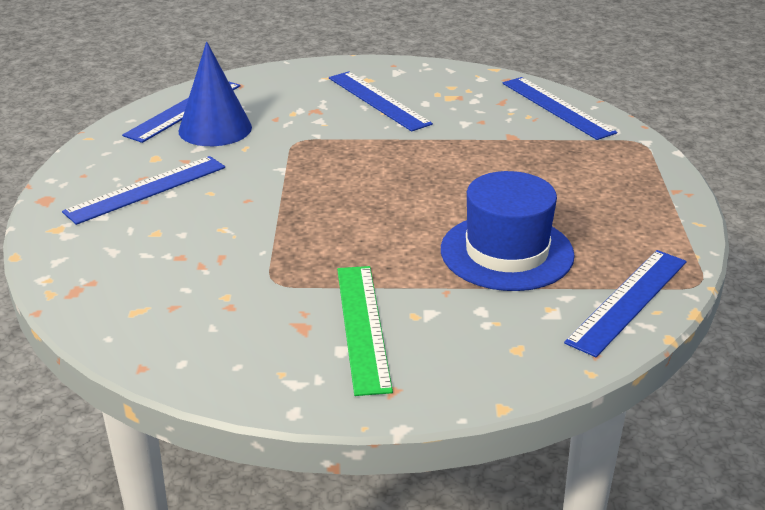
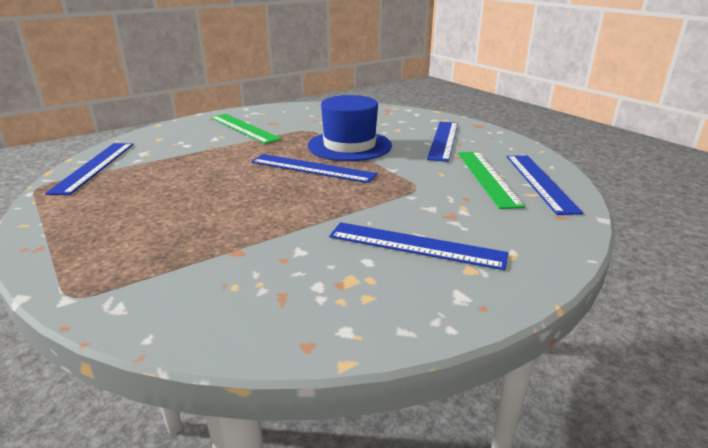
camera: 145 degrees right, 5 degrees down
(215, 129) = (487, 177): blue cone -> green ruler
(506, 252) = (186, 168): blue hat -> blue hat (349, 146)
(557, 107) = (202, 314): blue ruler -> blue ruler (312, 168)

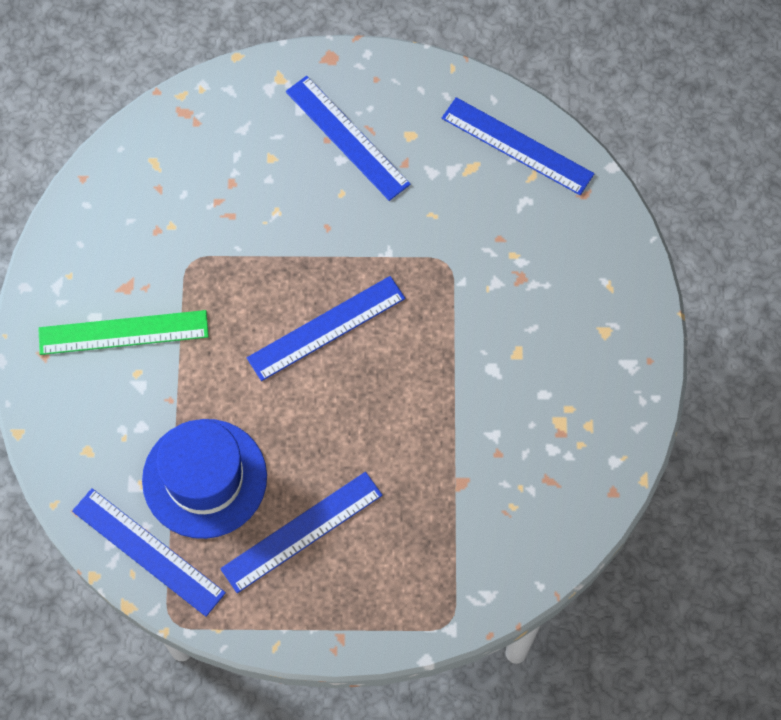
camera: 55 degrees left, 40 degrees up
(349, 146) = (287, 249): blue hat -> blue hat (204, 478)
(416, 245) = (547, 343): blue ruler -> blue ruler (302, 532)
(487, 177) = (473, 182): green ruler -> none

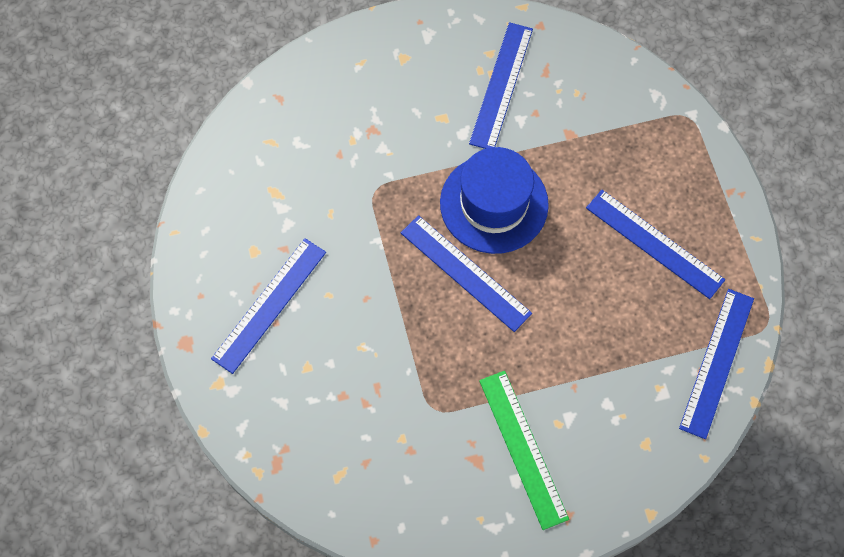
camera: 105 degrees left, 0 degrees up
(204, 478) = (636, 335): blue hat -> blue hat (494, 204)
(517, 146) = (244, 160): blue ruler -> blue ruler (501, 85)

